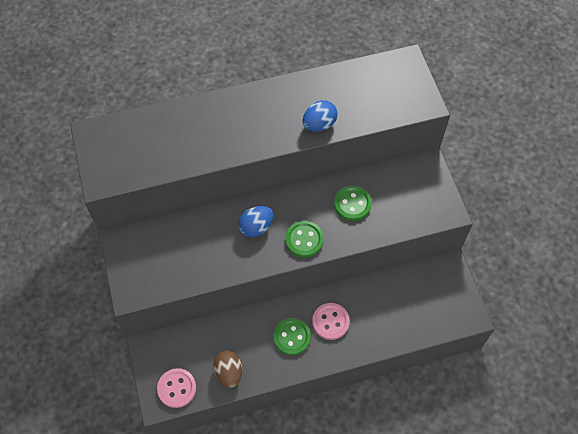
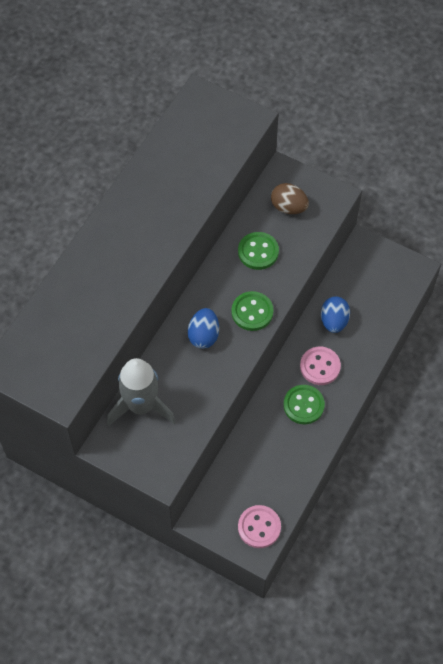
camera: 45 degrees left, 0 degrees up
(169, 236) = (141, 406): none -> grey rocket
(229, 372) = (286, 477): brown egg -> brown egg (288, 207)
(319, 124) = (187, 202): blue egg -> blue egg (334, 321)

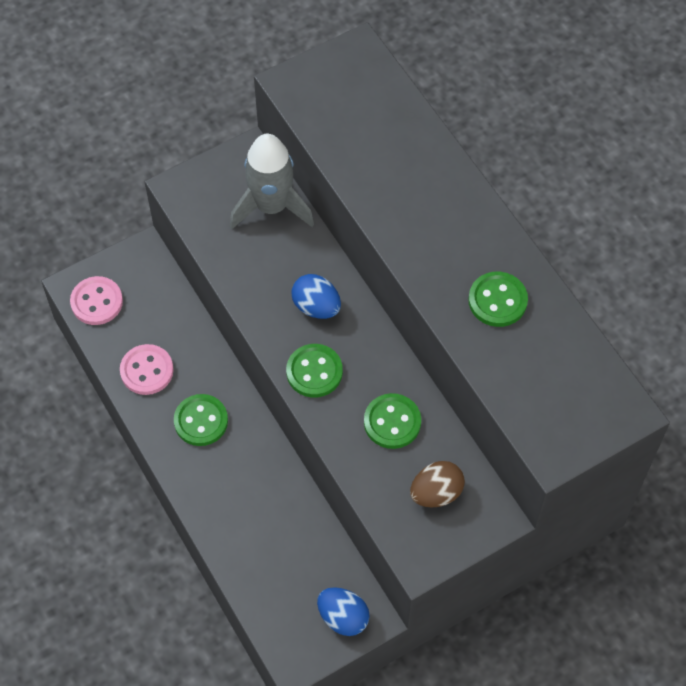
camera: 120 degrees right, 0 degrees up
(165, 189) = (497, 300): none -> green button
(320, 366) = (236, 466): pink button -> pink button (147, 371)
(334, 321) = (284, 516): blue egg -> blue egg (343, 617)

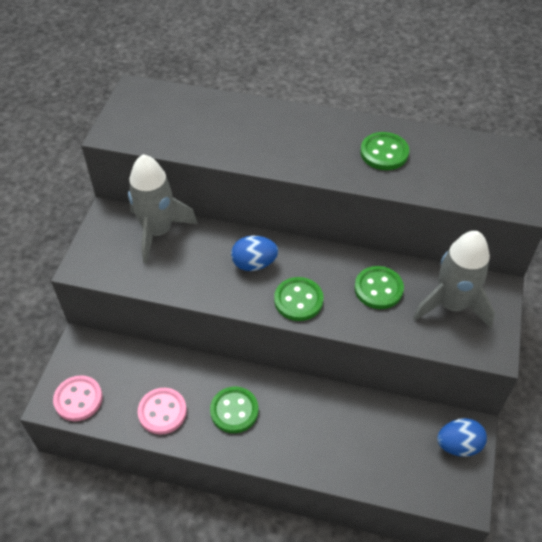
camera: 45 degrees left, 10 degrees down
(436, 493) = (452, 305): brown egg -> grey rocket

